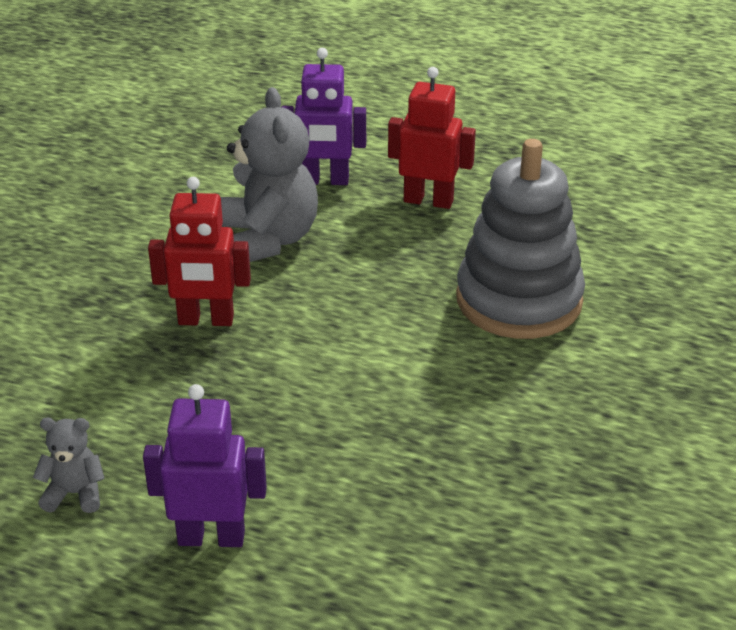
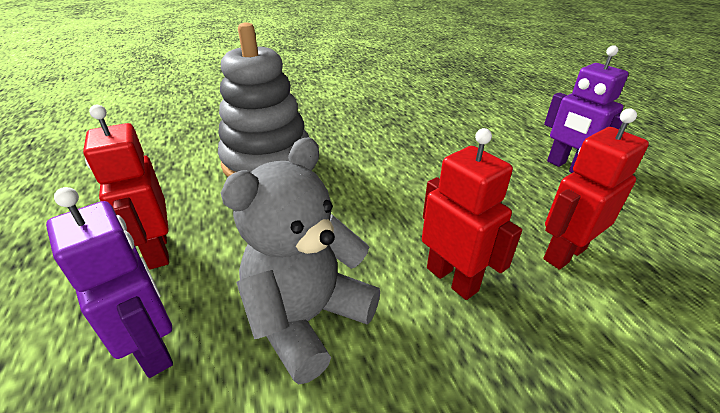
camera: 130 degrees left, 0 degrees up
(75, 494) = (644, 225): grey teddy bear -> none
(135, 402) = (564, 253): none -> red robot

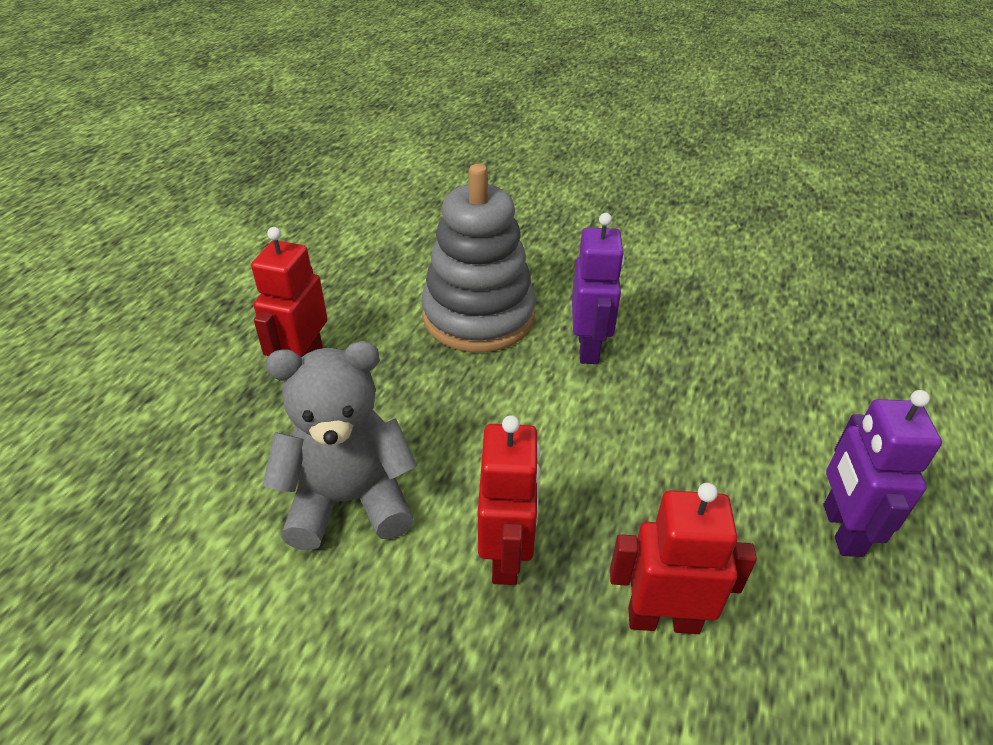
camera: 40 degrees right, 5 degrees up
(153, 348) = (233, 448): purple robot -> purple robot (589, 348)

